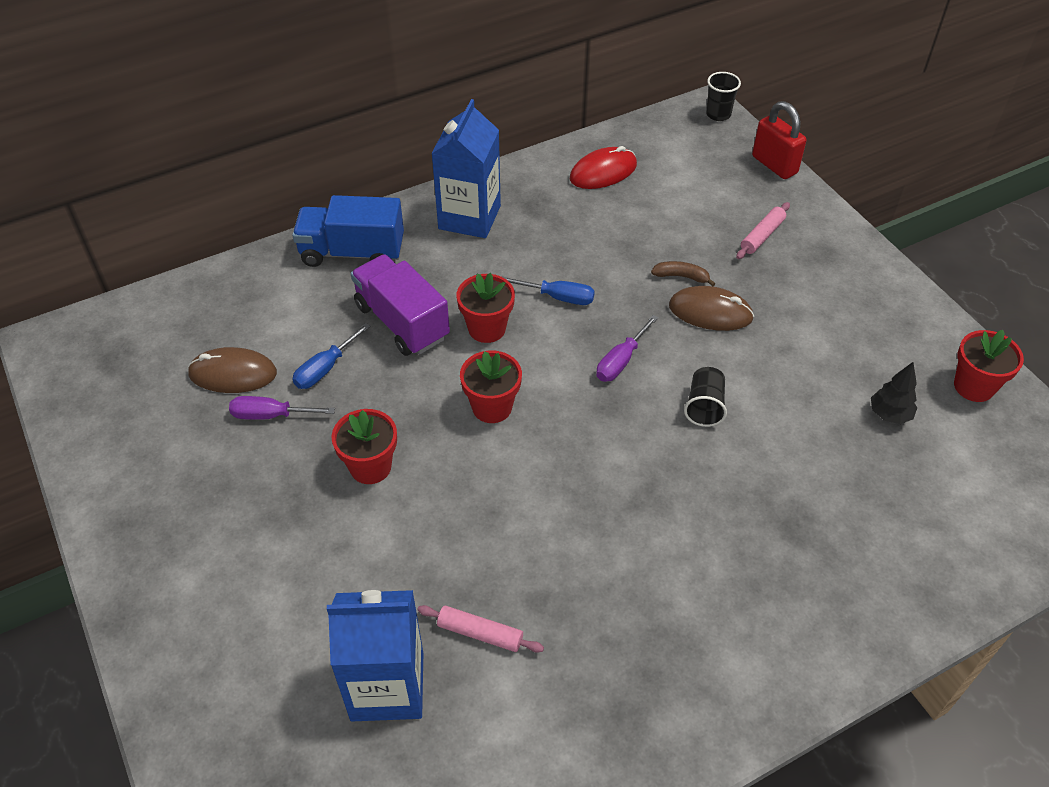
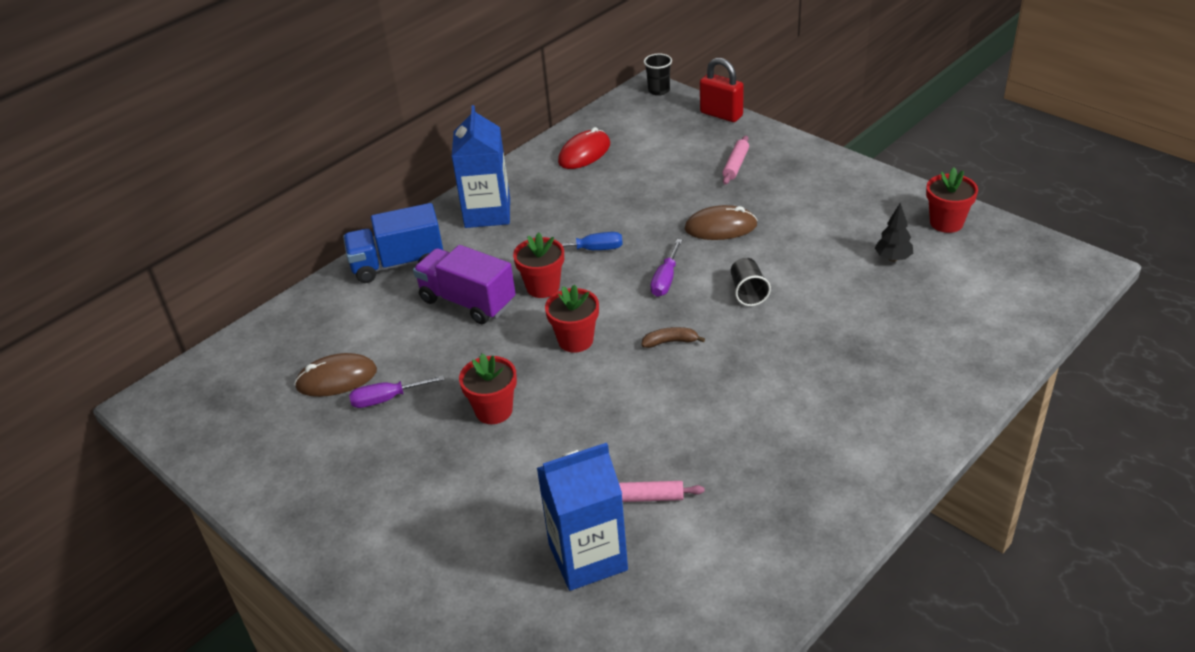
camera: 15 degrees left, 10 degrees down
(325, 368) = (418, 352): blue screwdriver -> none
(681, 276) = (685, 209): brown banana -> brown banana (670, 342)

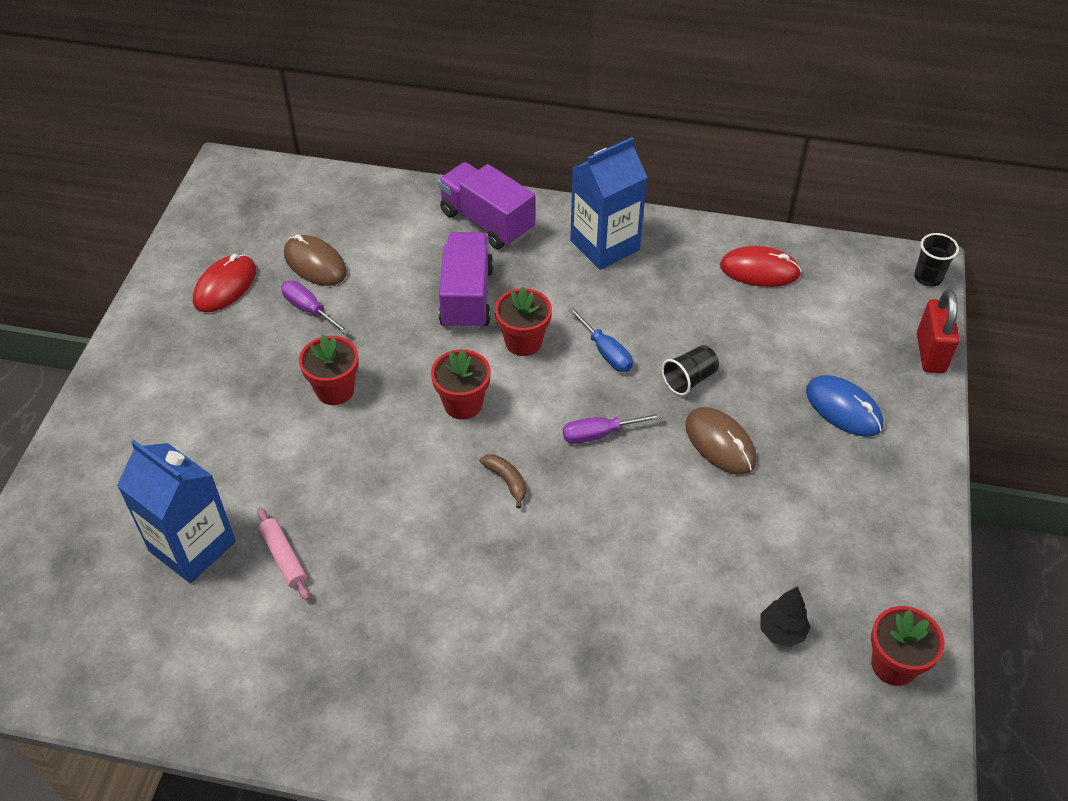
camera: 55 degrees right, 10 degrees up
(301, 447) = (225, 286): none -> red mouse
(398, 263) = (487, 222): blue truck -> purple truck
(736, 165) = (843, 408): pink rolling pin -> blue mouse
(748, 292) = (627, 514): black cup -> black cup (689, 379)

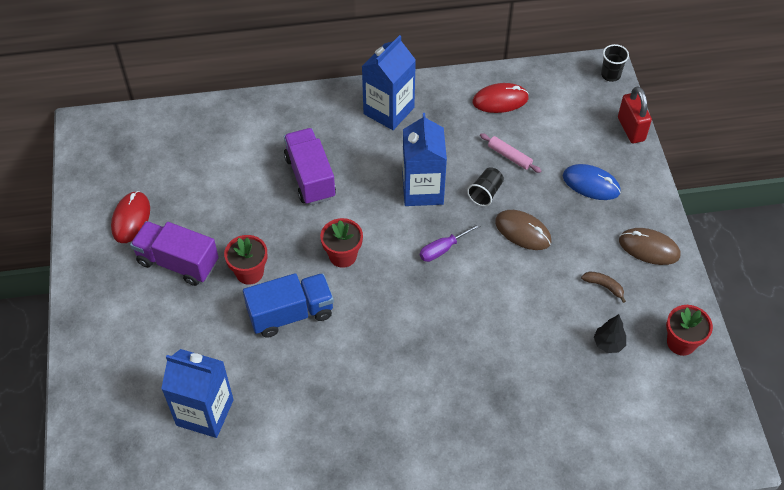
camera: 20 degrees left, 5 degrees up
(284, 557) = (272, 399): pink rolling pin -> pink rolling pin (509, 156)
(309, 309) = (202, 218): purple screwdriver -> none
(315, 263) = (189, 182): brown mouse -> brown mouse (649, 248)
(361, 456) = (291, 314): none -> blue truck
(487, 222) = (298, 116): purple truck -> purple truck (178, 262)
(507, 481) = (396, 300): brown banana -> brown banana (604, 286)
(523, 342) = (364, 198): red flower pot -> none
(606, 352) = (422, 190): blue screwdriver -> blue carton

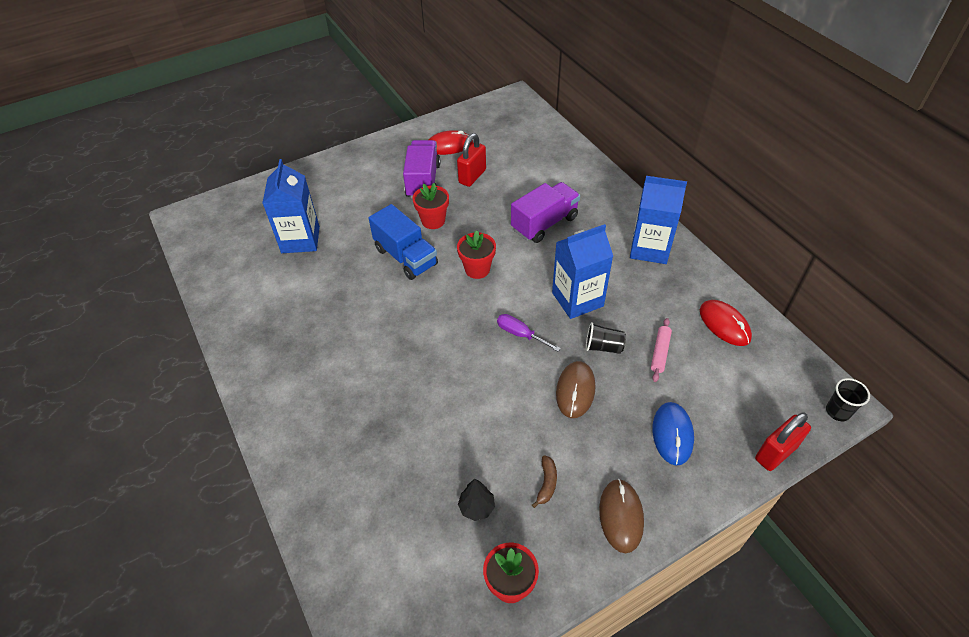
camera: 70 degrees right, 5 degrees down
(199, 214) = (472, 176): none -> red padlock

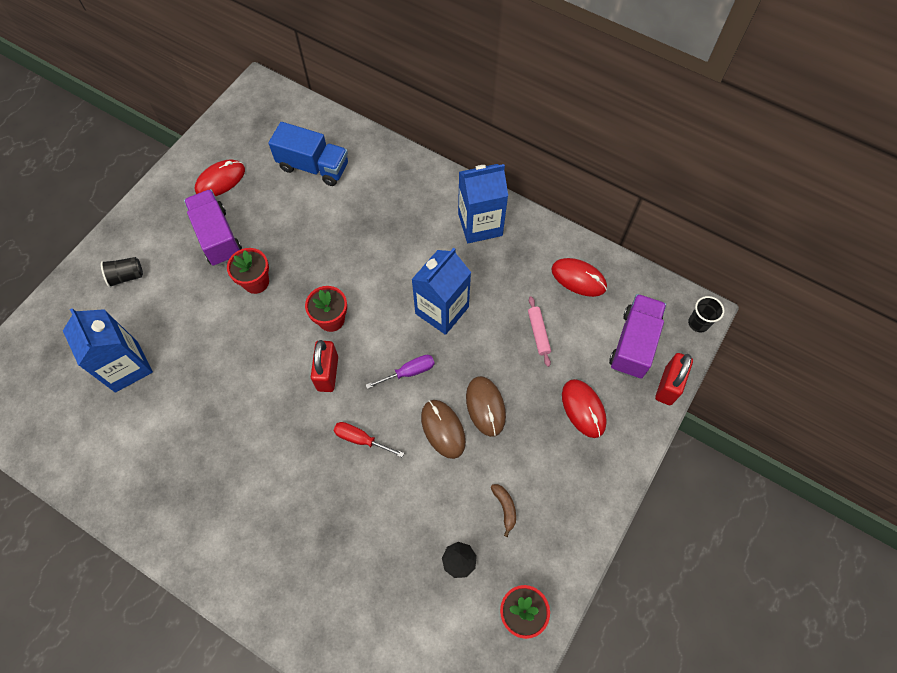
camera: 30 degrees left, 15 degrees up
(406, 257) = (252, 337): blue truck -> blue truck (313, 167)
(448, 367) = (361, 439): none -> red screwdriver
(472, 176) = (267, 210): red padlock -> red padlock (327, 373)
(520, 334) = (409, 372): purple screwdriver -> purple screwdriver turned 150 degrees clockwise
(544, 223) = (369, 237): purple truck -> purple truck (633, 344)
(603, 347) = (488, 350): black cup -> black cup (126, 276)
(621, 516) = (577, 505): brown mouse -> brown mouse (443, 429)
(672, 434) = (583, 409): blue mouse -> red mouse

